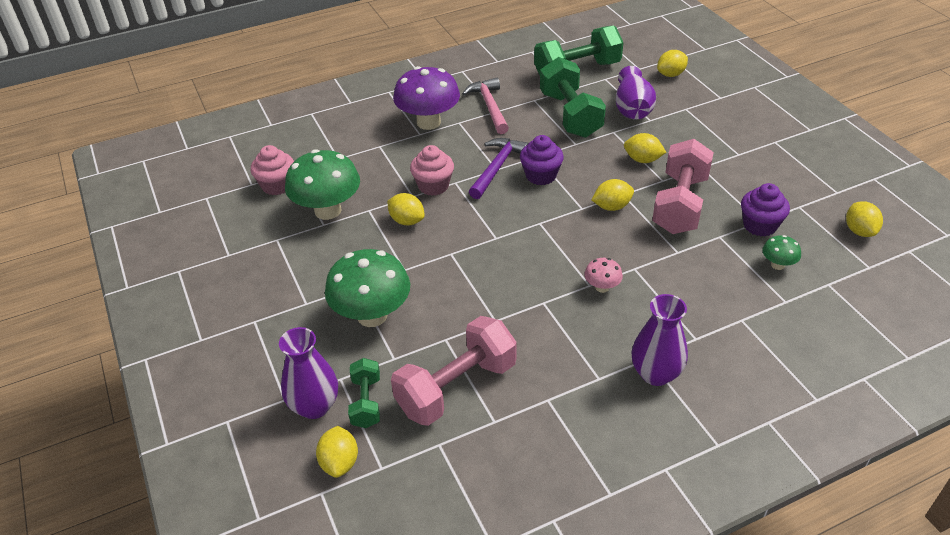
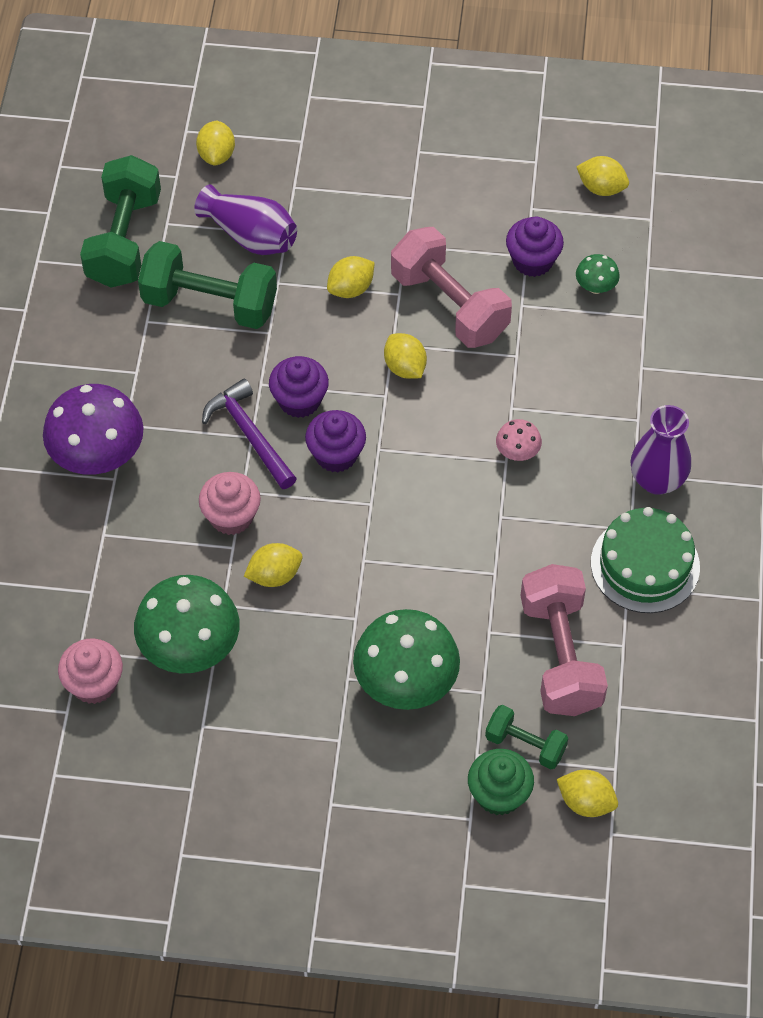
camera: 60 degrees left, 15 degrees up
(314, 406) = (499, 794): purple vase -> green cupcake
(489, 107) = (121, 375): pink hammer -> none
(517, 207) = (336, 454): none -> purple cupcake
(575, 401) = (645, 565): none -> green cake
(611, 207) = (405, 367): yellow lemon -> yellow lemon turned 45 degrees counterclockwise

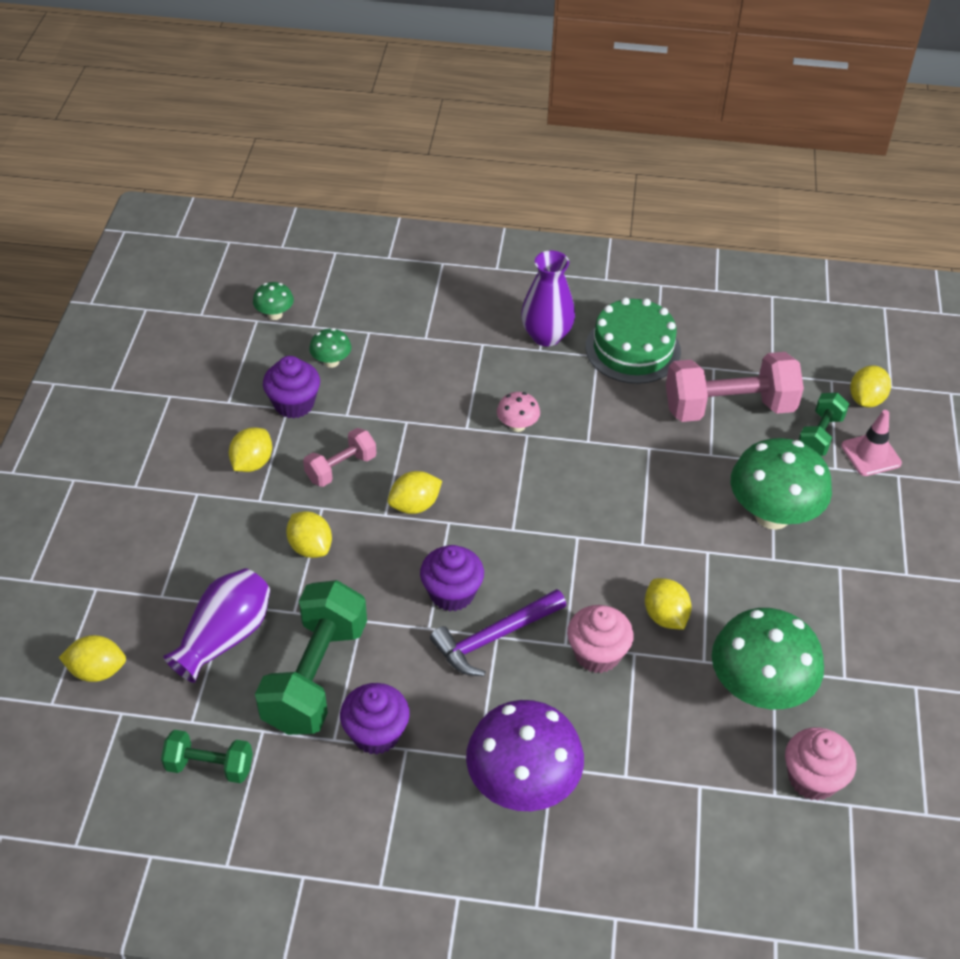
camera: 90 degrees left, 10 degrees down
(124, 240) = (210, 766): green dumbbell -> green dumbbell, size x0.54
(336, 454) = (519, 563): purple cupcake -> purple cupcake (376, 733)
(449, 305) = (341, 468): pink dumbbell -> pink dumbbell, size x0.54
(499, 794) = (871, 454): green cupcake -> pink traffic cone
(601, 188) = (213, 351): yellow lemon -> yellow lemon (252, 463)
(661, 233) = (275, 315): none -> green mushroom

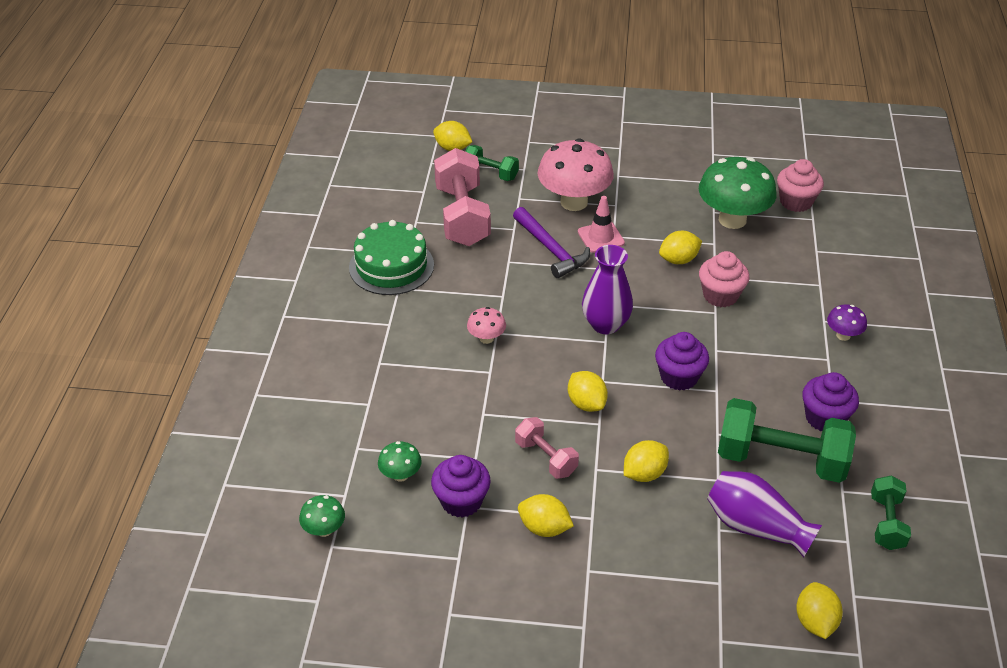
camera: 90 degrees left, 5 degrees down
(494, 638) = (718, 351): purple hammer -> purple hammer (551, 249)
(522, 784) = (843, 335): purple mushroom -> purple mushroom, size x0.46
(546, 336) = (371, 319): purple vase -> purple vase (605, 324)
(772, 515) = (574, 202): green mushroom -> pink mushroom
(871, 454) = (509, 151): pink traffic cone -> pink traffic cone (601, 237)

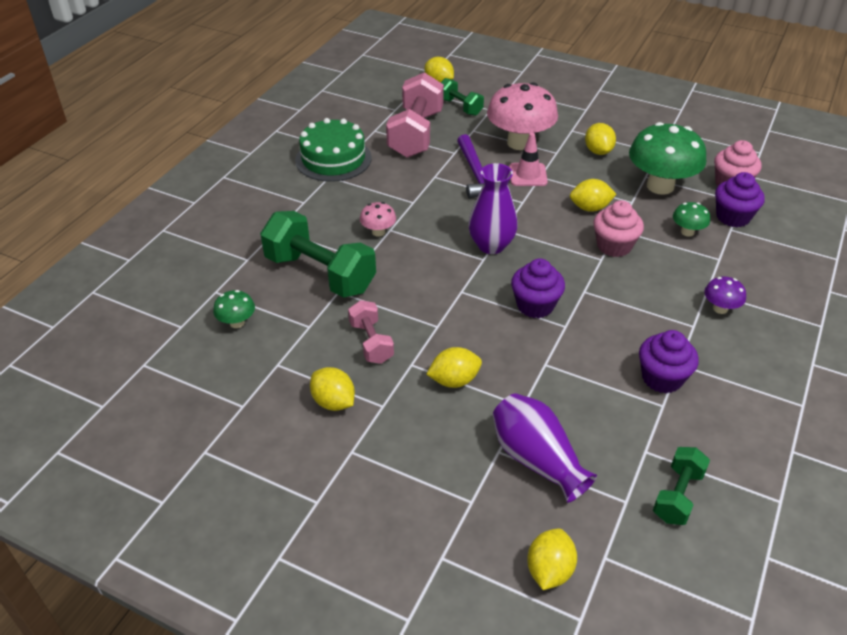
camera: 20 degrees right, 0 degrees up
(324, 530) = (146, 349): green mushroom -> green mushroom (687, 232)
(461, 501) = (275, 358): purple cupcake -> purple cupcake (733, 217)
(586, 403) = (435, 306): yellow lemon -> yellow lemon (598, 151)
(780, 459) = (596, 404): green dumbbell -> green dumbbell (320, 274)

